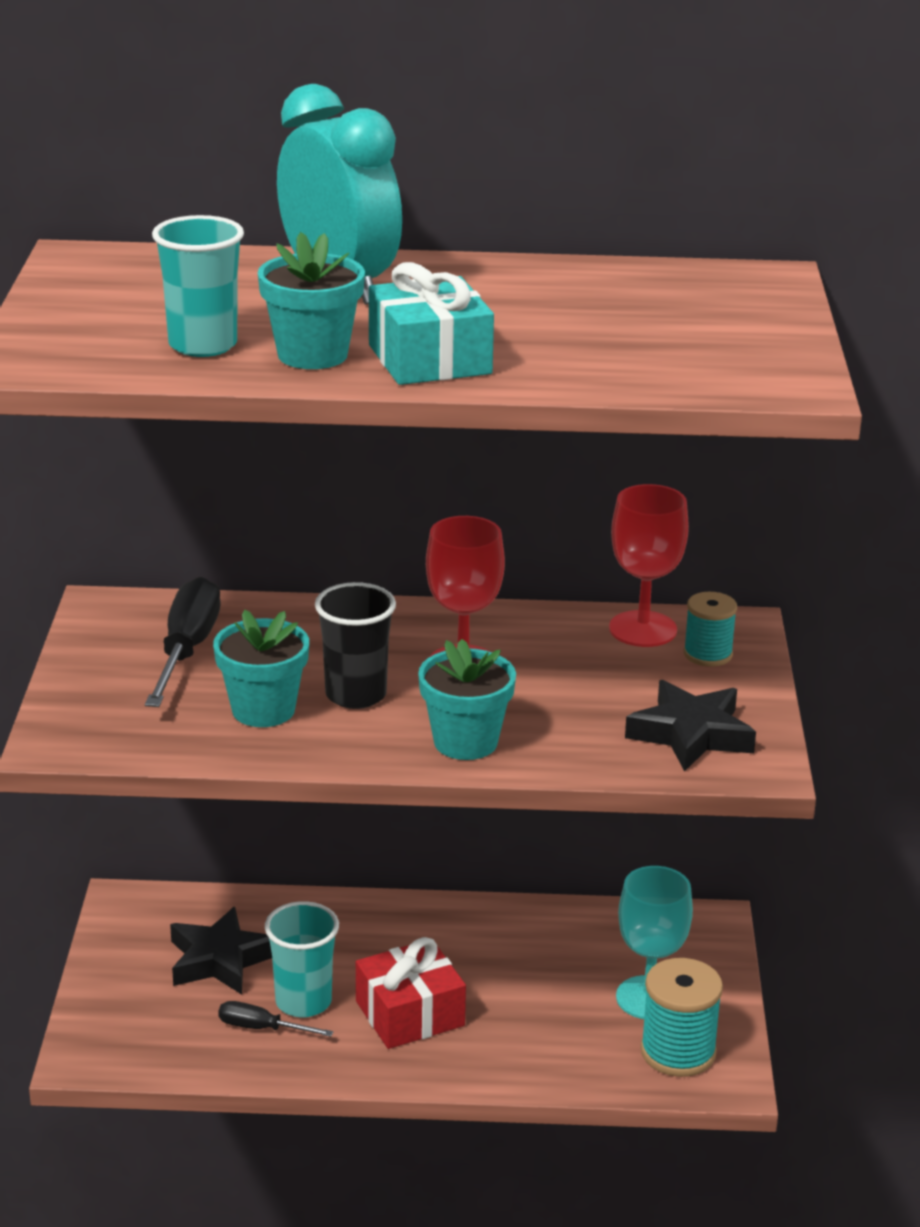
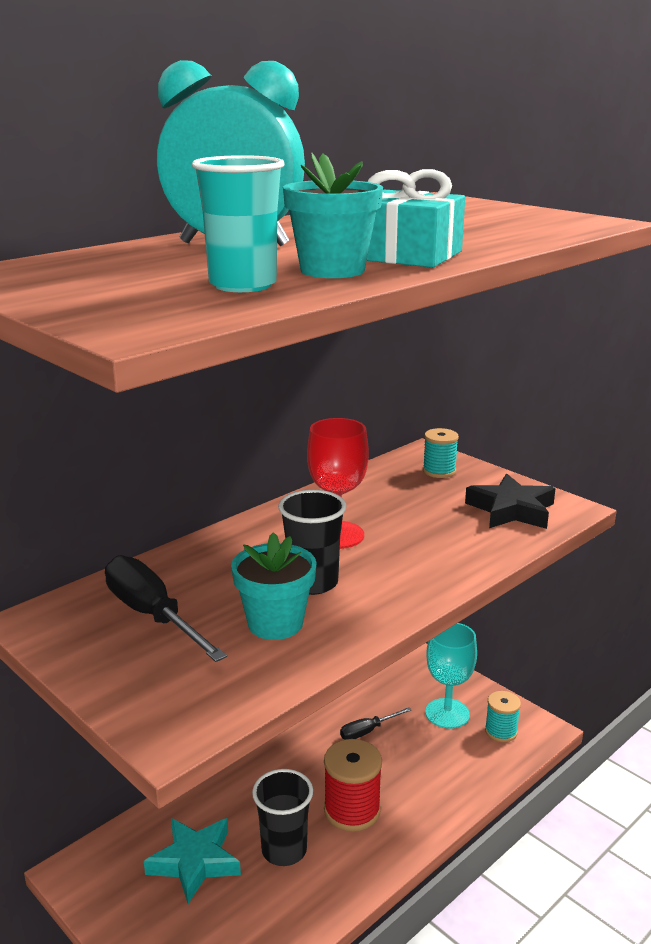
camera: 45 degrees left, 5 degrees down
(220, 960) = (195, 862): black star -> turquoise star
(262, 1028) = (284, 888): black screwdriver -> black screwdriver (367, 731)
(303, 1002) = (284, 850): turquoise cup -> black cup
(410, 1013) = (352, 810): red gift -> red spool
(465, 742) = (423, 574): turquoise flower pot -> none
(643, 629) = (387, 474): red goblet -> none
(678, 1052) = (501, 731): turquoise spool -> turquoise spool, size x0.64

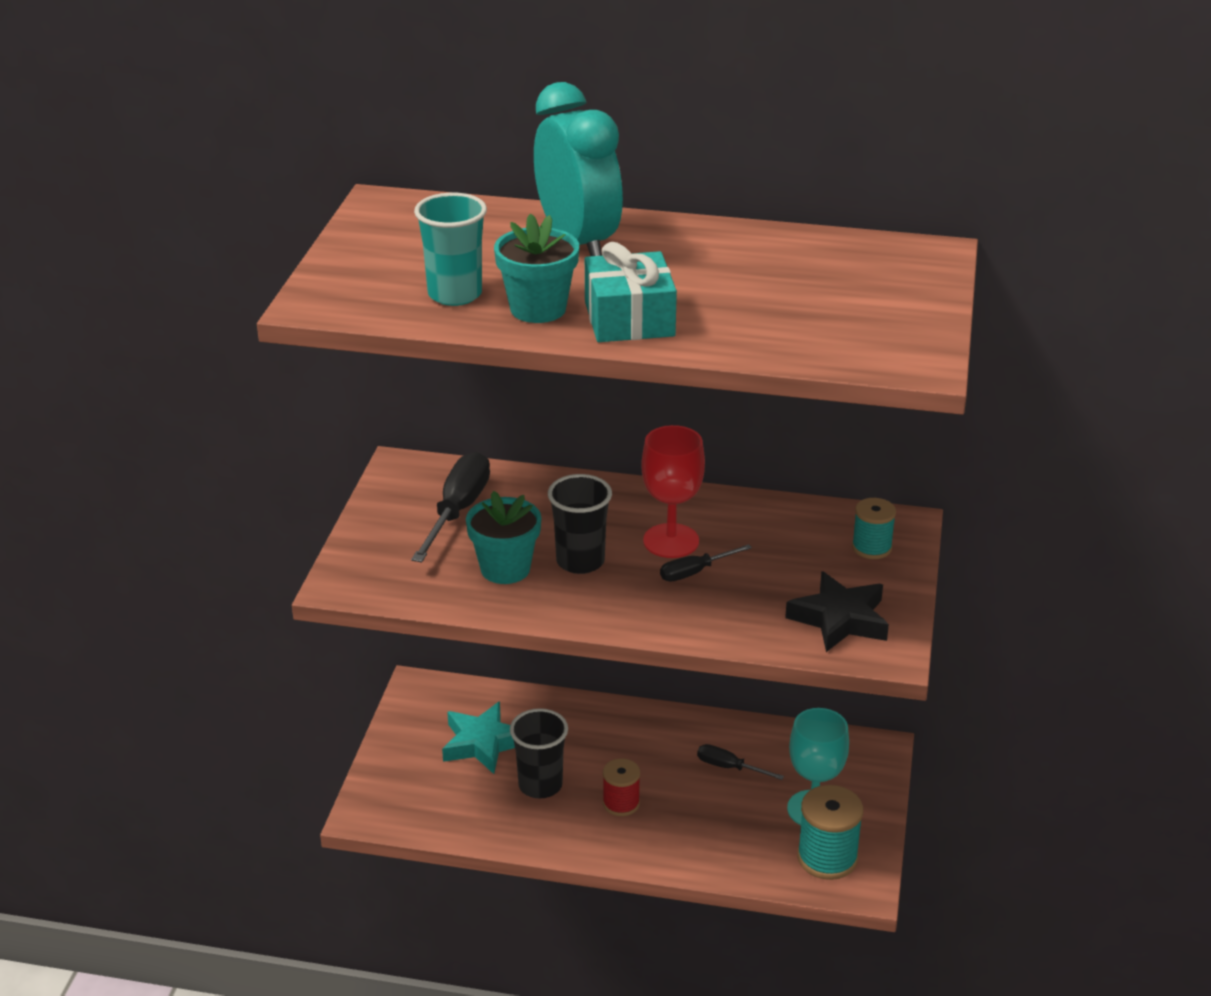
camera: 55 degrees right, 10 degrees up
(352, 810) = (621, 803): red spool -> red spool, size x0.64
(390, 540) = (695, 572): none -> black screwdriver
(501, 731) = (827, 858): turquoise spool -> turquoise spool, size x1.57

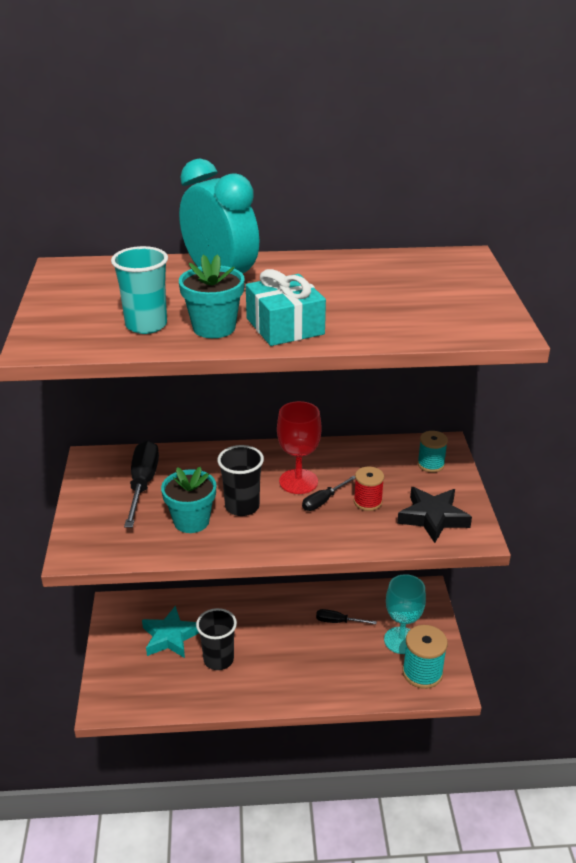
camera: 15 degrees left, 0 degrees up
(621, 803) = (276, 662): red spool -> red spool (367, 502)

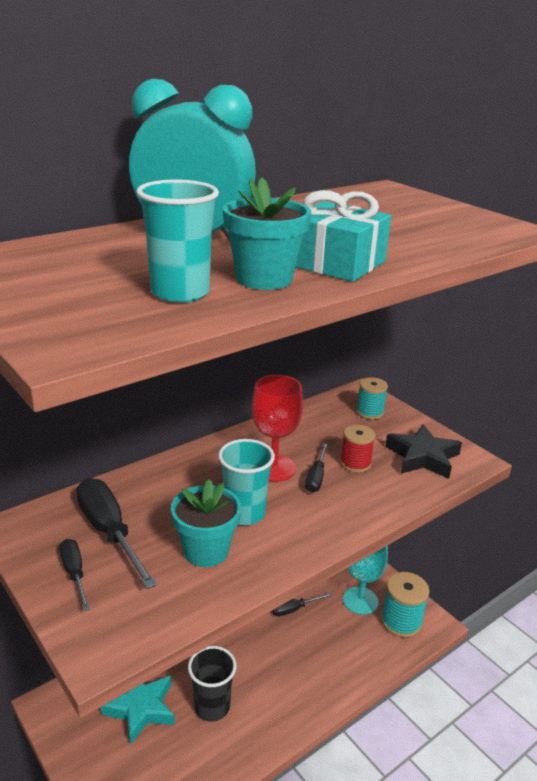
camera: 35 degrees left, 5 degrees down
(100, 502) = (74, 573): none -> black screwdriver
(242, 506) = (244, 513): black cup -> turquoise cup

